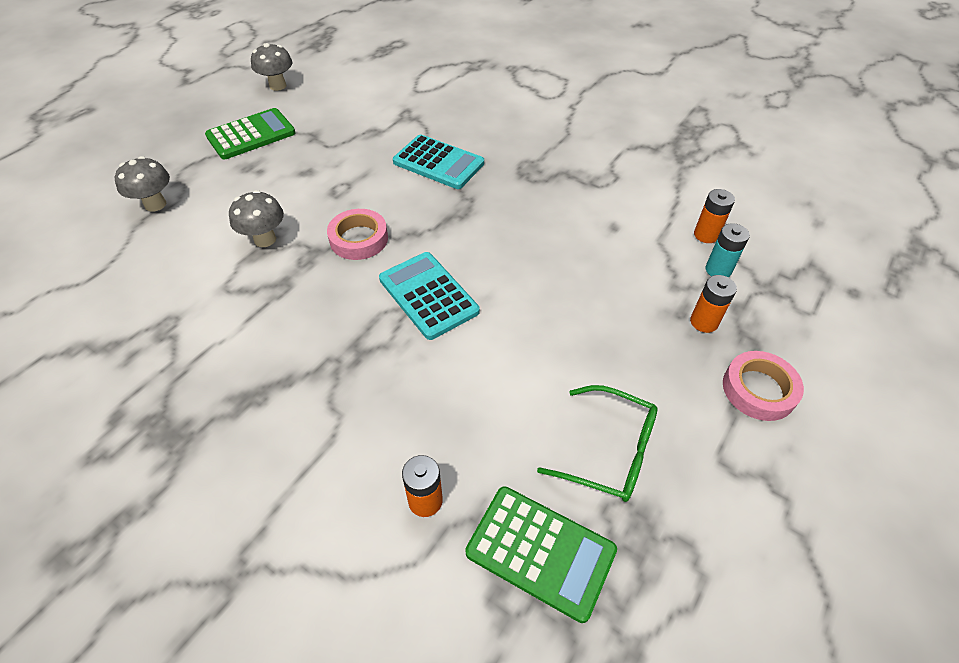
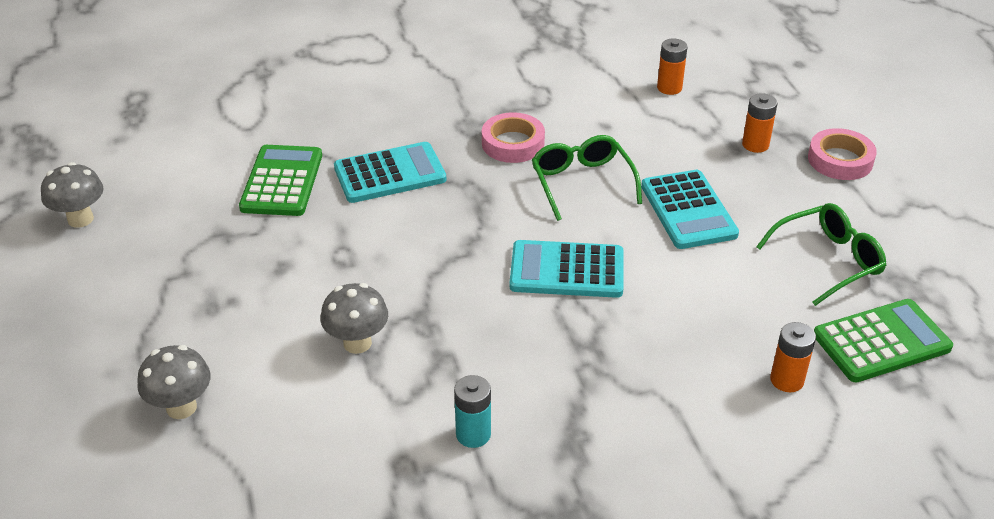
camera: 50 degrees left, 10 degrees down
(251, 135) = (151, 280): green calculator -> green calculator (282, 181)
(359, 239) = (438, 278): pink tape -> pink tape (513, 143)
(533, 250) = (582, 183): none -> green glasses
(570, 325) = (688, 210): none -> turquoise calculator
(718, 270) = (712, 106): turquoise battery -> turquoise battery (473, 434)

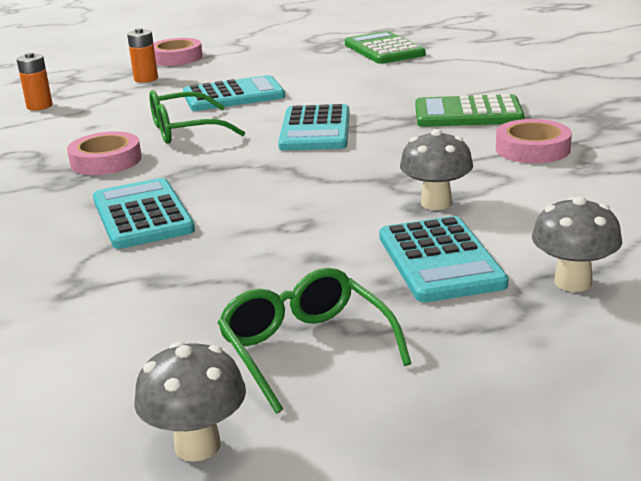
camera: 90 degrees left, 15 degrees down
(248, 334) = (440, 260): none -> turquoise calculator
(282, 181) = (138, 279): green calculator -> green calculator (468, 114)
(473, 434) = (532, 149): turquoise battery -> pink tape
(787, 380) = (429, 68): orange battery -> none
(828, 260) = (299, 60): green glasses -> green glasses (305, 348)

